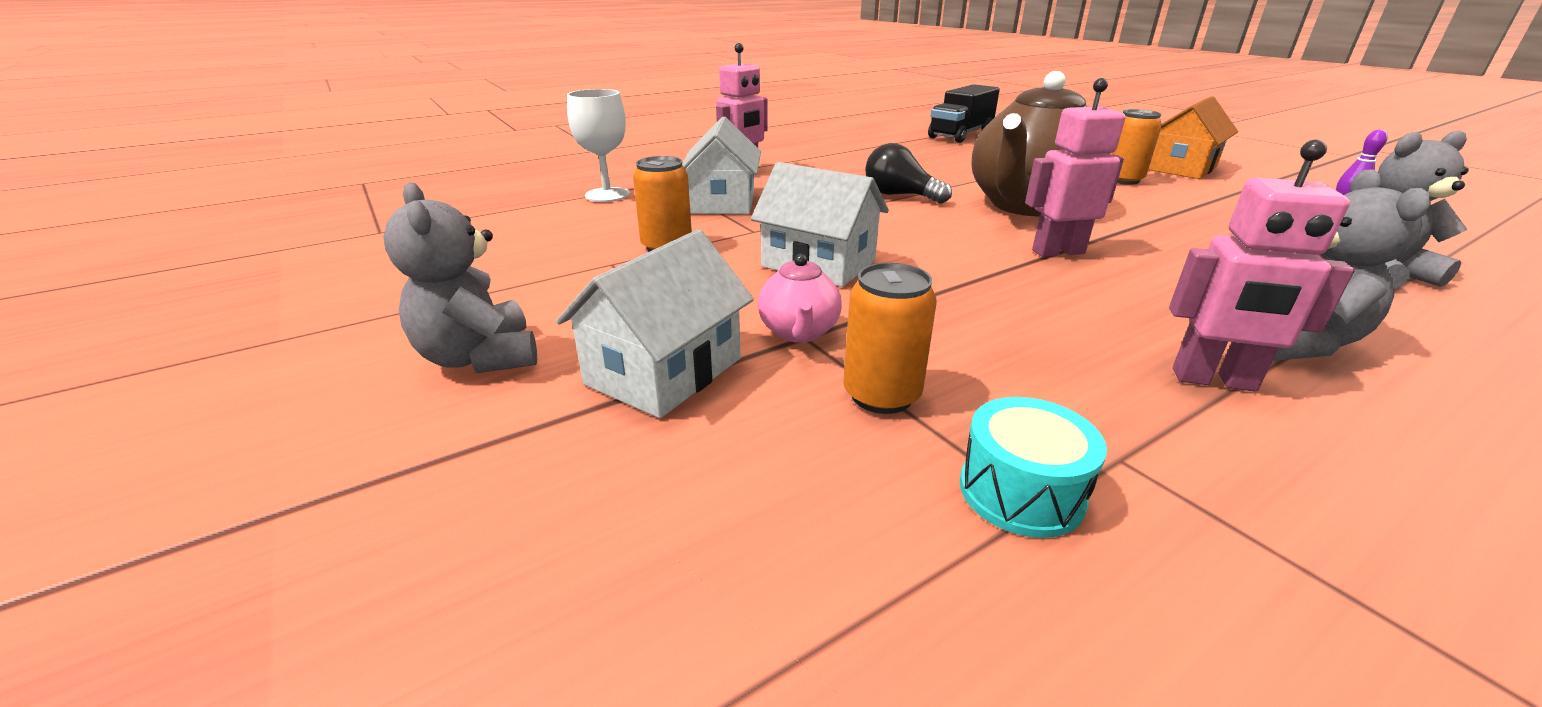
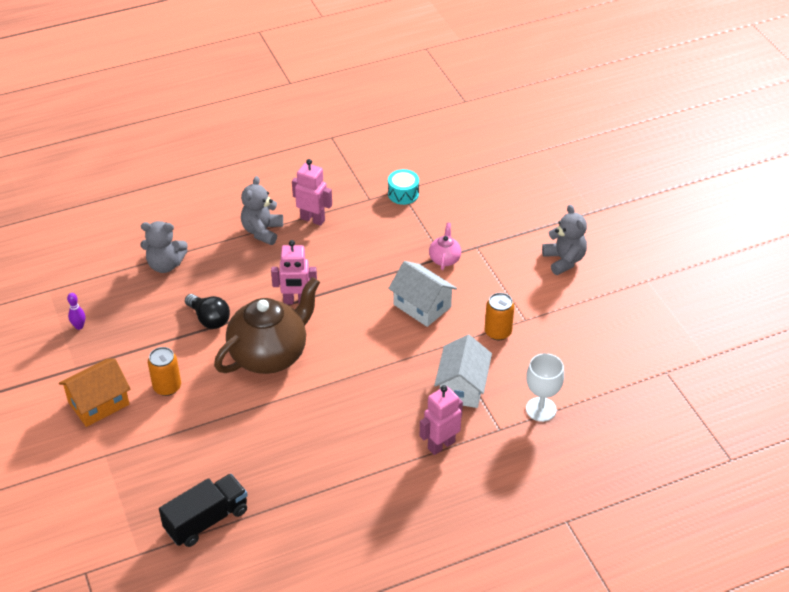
camera: 170 degrees left, 15 degrees up
(664, 371) = (496, 245): white house -> none
(881, 395) = (425, 227): orange can -> none
(900, 195) = (341, 381): black light bulb -> black light bulb (209, 319)

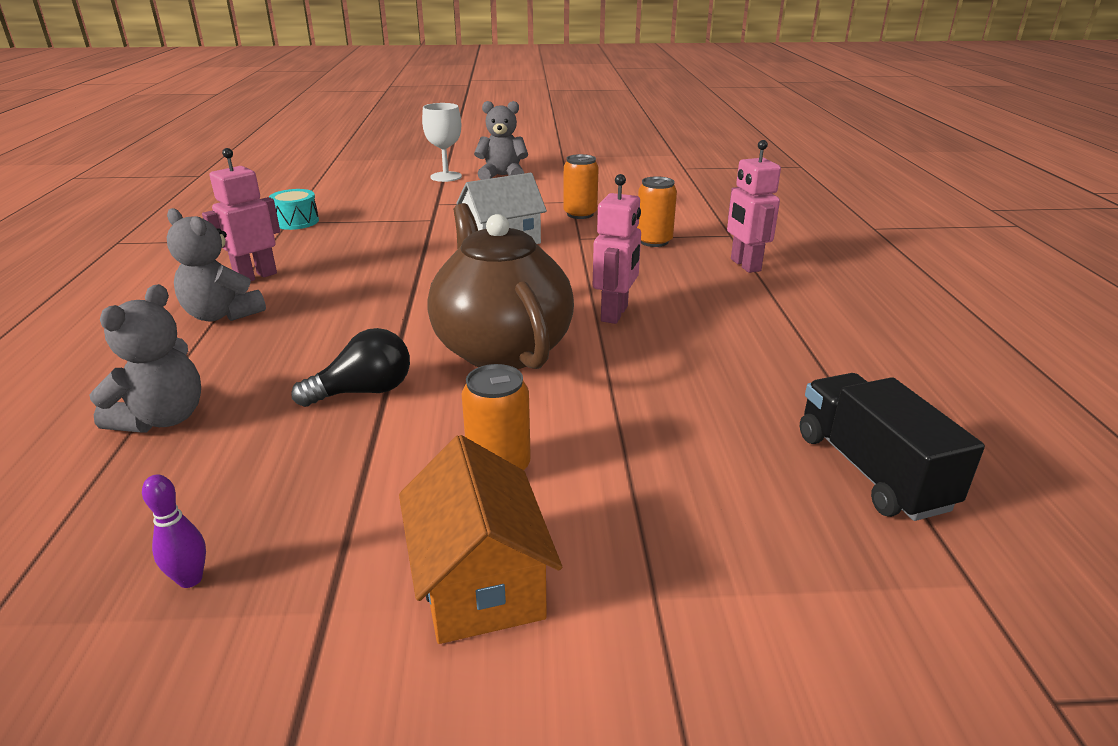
camera: 70 degrees left, 15 degrees down
(296, 301) = (407, 312): pink robot -> pink robot (615, 314)
(444, 259) = (437, 219): pink teapot -> none
(462, 387) = (654, 241): white house -> orange can
(541, 409) = (709, 214): white goblet -> white goblet (446, 177)

